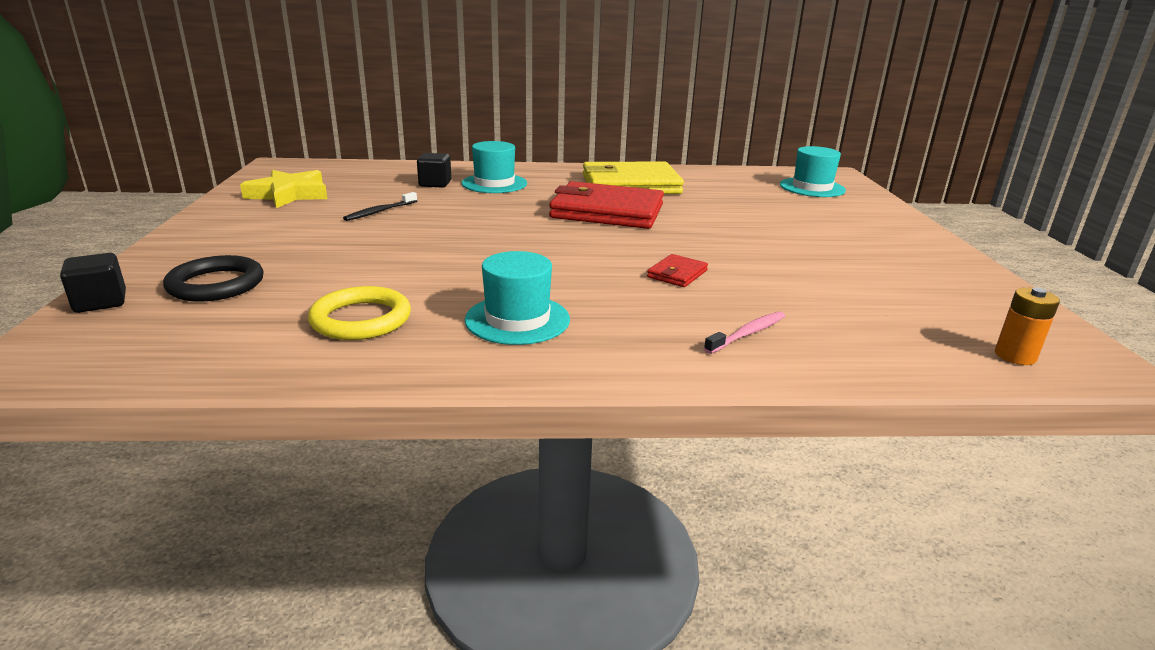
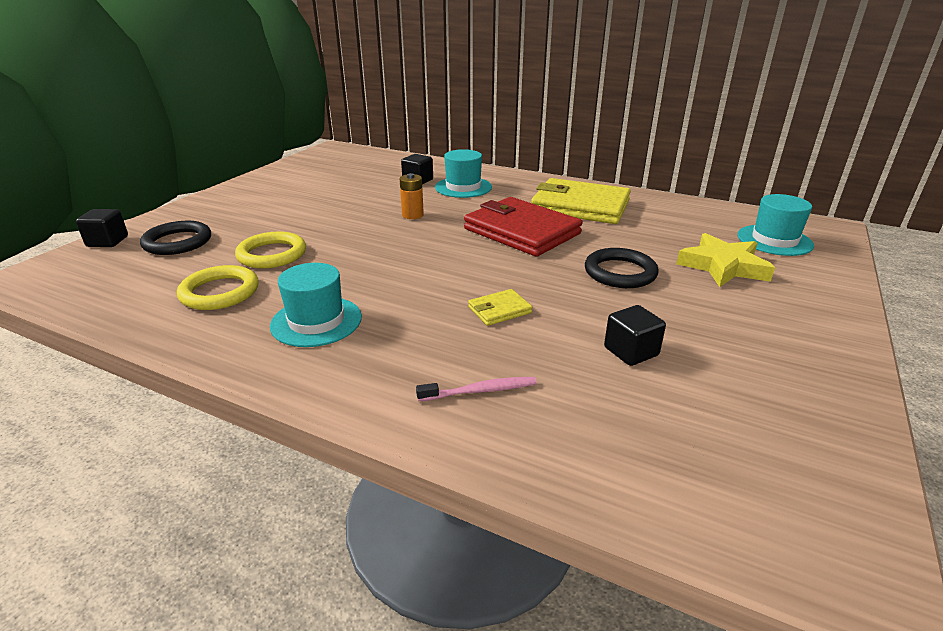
camera: 30 degrees right, 5 degrees up
(289, 194) = (308, 175): yellow star -> yellow star (723, 266)
(368, 274) = (272, 254): none -> yellow ring
(380, 211) = (347, 200): black toothbrush -> none
(677, 274) = (499, 310): red wallet -> yellow wallet
(734, 228) = (620, 272): none -> black ring
(817, 280) = (631, 351): none -> black cube
(1015, 356) = (744, 516): orange battery -> orange battery (412, 215)

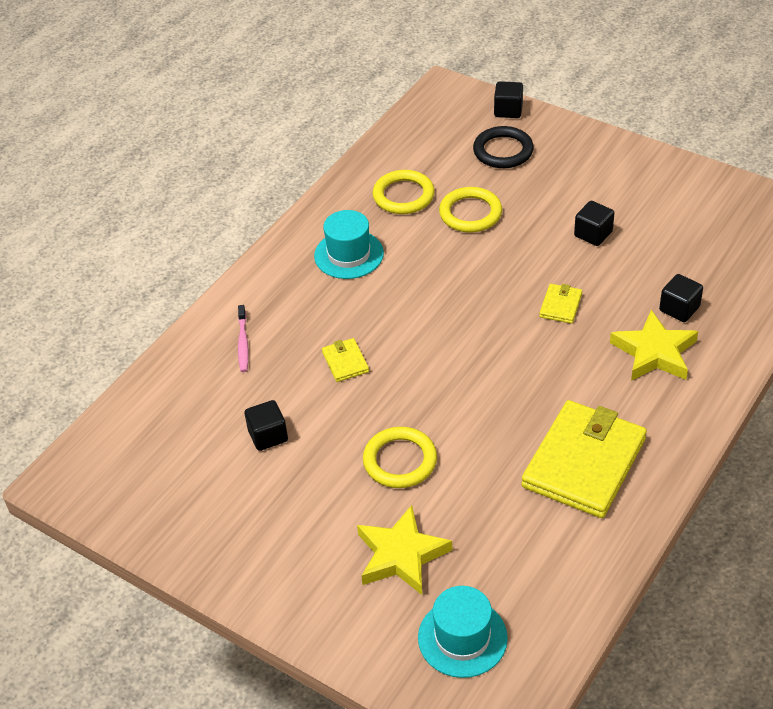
camera: 100 degrees right, 15 degrees up
(325, 205) = (593, 234): none -> black cube
(412, 215) = (560, 305): orange battery -> yellow wallet
(463, 187) = (654, 352): turquoise hat -> yellow star
(521, 231) = (509, 395): red wallet -> none
(620, 272) = (400, 461): black ring -> yellow ring

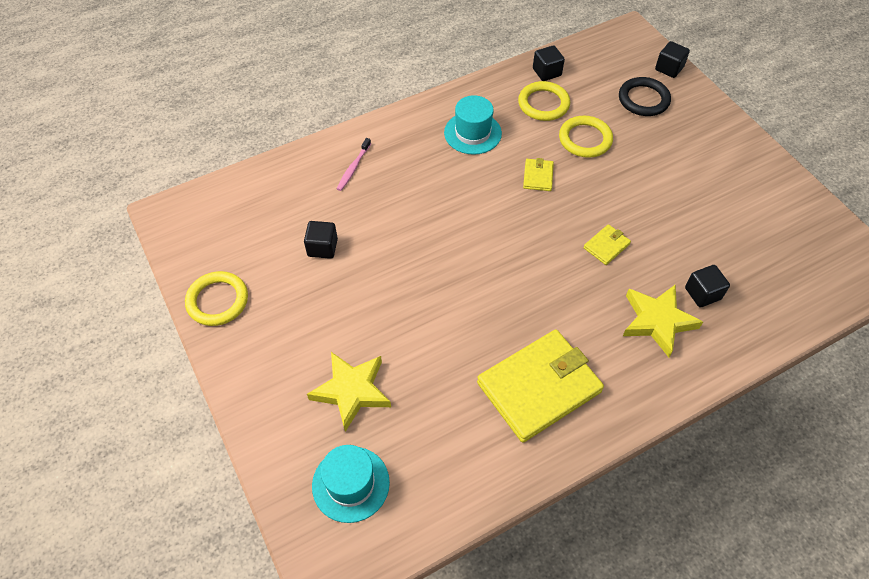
camera: 25 degrees right, 10 degrees up
(345, 362) = (414, 216): yellow wallet -> yellow wallet (538, 176)
(400, 461) = (401, 314): yellow ring -> yellow ring (217, 301)
(593, 234) = (671, 198): black cube -> black cube (546, 72)

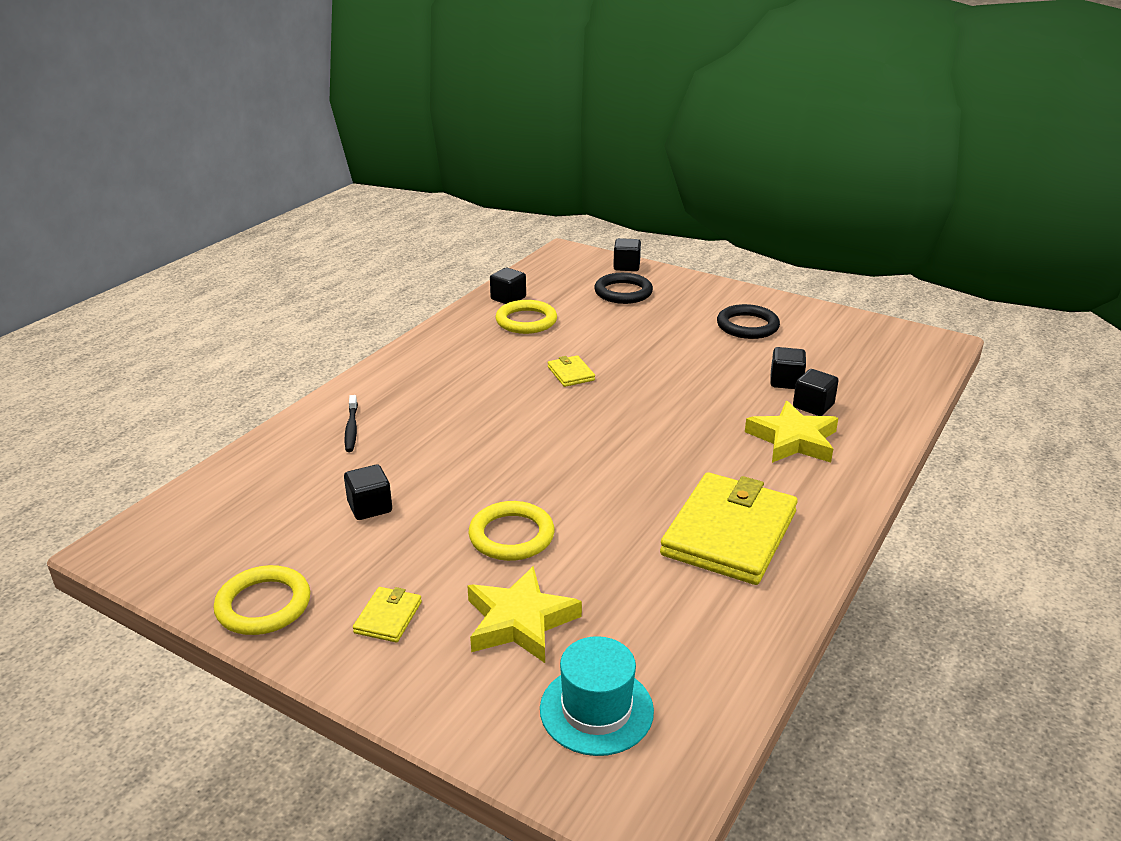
camera: 30 degrees left, 25 degrees down
(353, 168) = (351, 428): pink toothbrush -> black toothbrush
(472, 133) = (469, 362): turquoise hat -> none
(585, 139) = (593, 334): yellow ring -> yellow ring (511, 535)
(606, 246) = (690, 402): yellow wallet -> yellow wallet (388, 617)
(701, 257) = (786, 381): none -> black cube
(719, 180) = (747, 326): none -> black ring

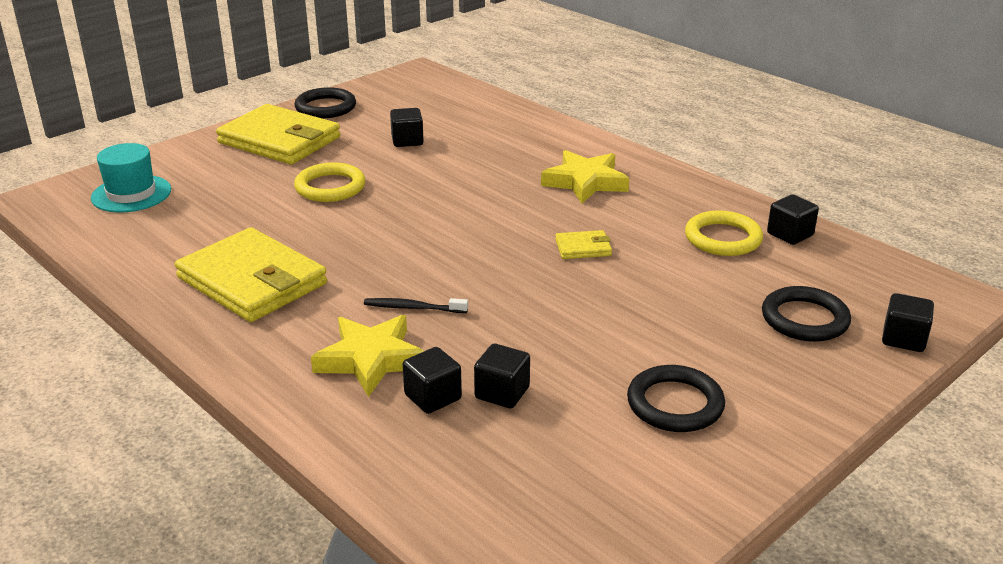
camera: 105 degrees right, 0 degrees up
(263, 605) = (325, 107): yellow ring -> black ring
(351, 428) = (526, 139): black toothbrush -> black toothbrush (413, 308)
(388, 617) = (279, 140): yellow wallet -> yellow wallet, size x2.33
(520, 621) = (234, 180): yellow star -> yellow star (585, 182)

